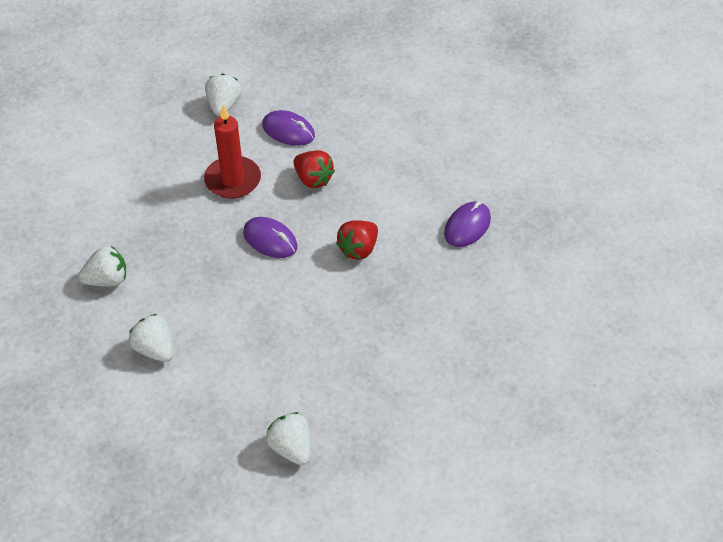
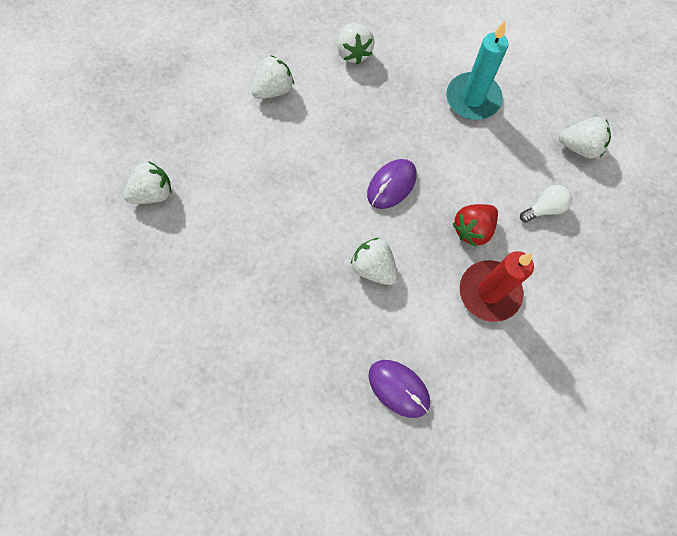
camera: 95 degrees right, 20 degrees up
(169, 180) = (472, 99): none -> turquoise candle
(233, 180) = (472, 153): red candle -> red candle (489, 292)
(288, 131) = (544, 208): purple mouse -> white light bulb
(358, 249) = (374, 268): red strawberry -> white strawberry

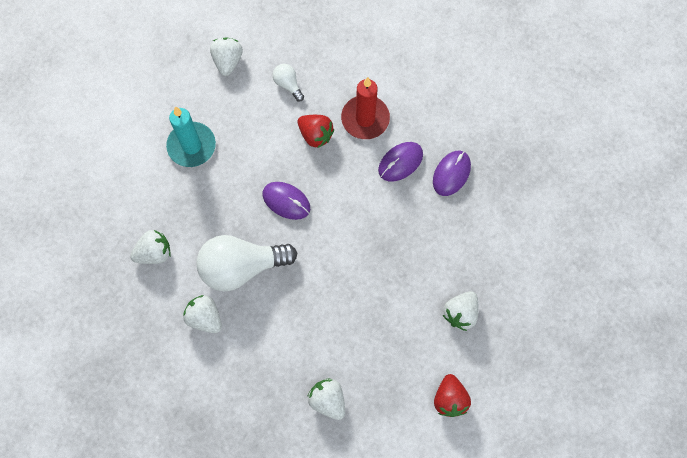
camera: 100 degrees left, 0 degrees up
(115, 324) = (450, 399): none -> red strawberry
(321, 130) = (241, 267): none -> white light bulb
(374, 268) = (362, 204): white strawberry -> white strawberry (460, 313)
(423, 325) = (400, 162): none -> purple mouse

